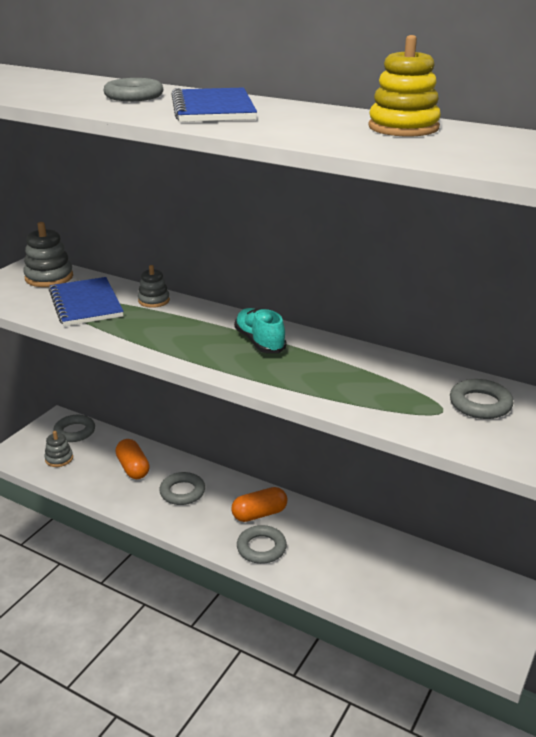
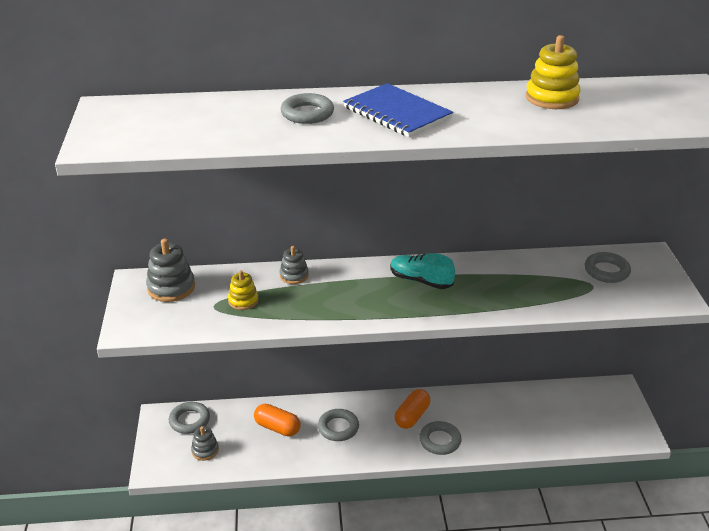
camera: 35 degrees left, 5 degrees up
(86, 304) = (243, 301): blue notebook -> yellow stacking toy

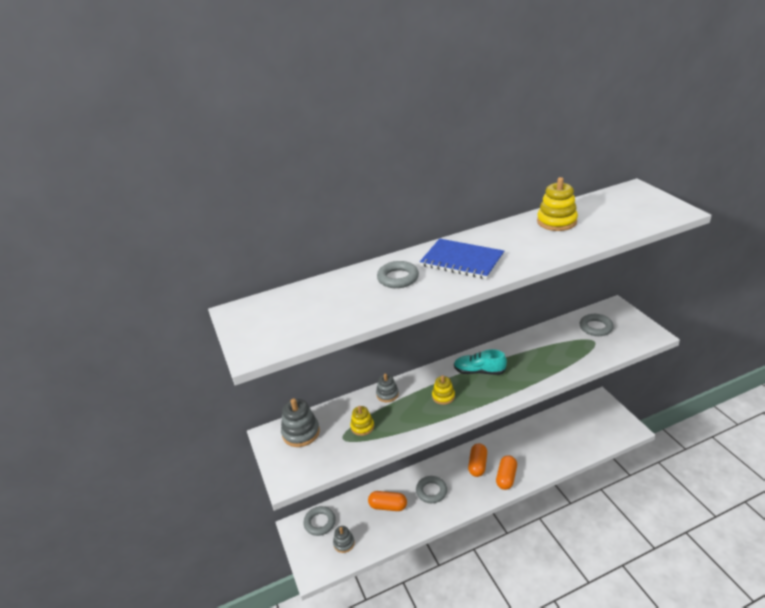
camera: 15 degrees left, 0 degrees up
(358, 295) = (443, 396): none -> yellow stacking toy
(440, 441) = (506, 477): grey ring -> orange capsule

